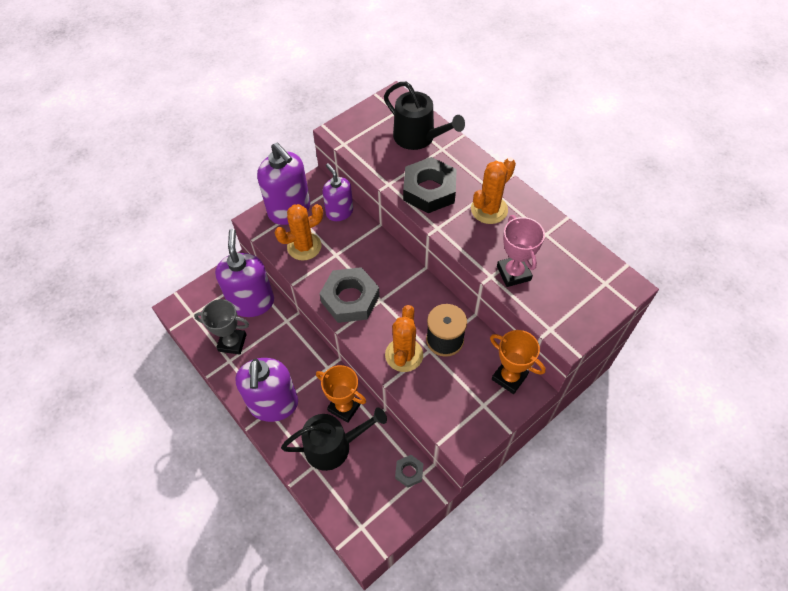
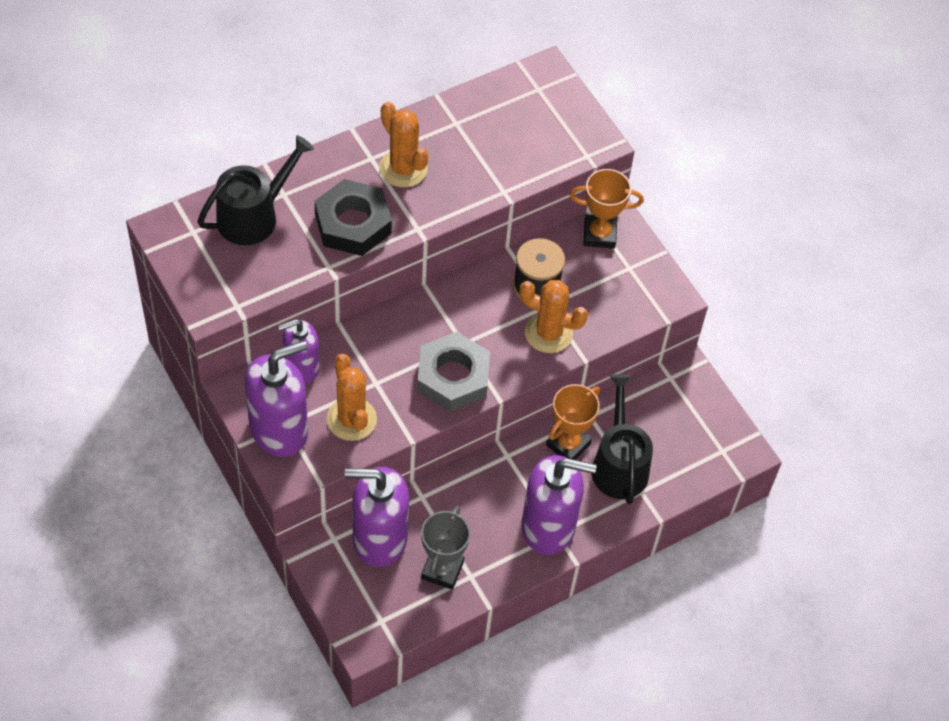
camera: 85 degrees left, 0 degrees up
(409, 472) = (665, 390): grey nut -> none
(509, 377) = (599, 234): orange trophy -> orange trophy turned 45 degrees clockwise
(513, 273) = (505, 169): pink trophy -> none

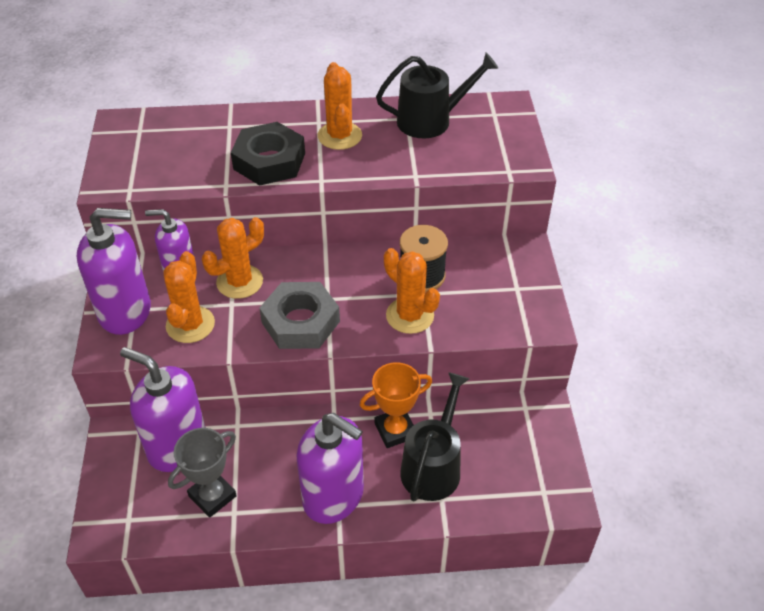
camera: 30 degrees right, 10 degrees down
(253, 216) = (194, 133): black watering can -> black watering can (430, 120)
(368, 357) = (239, 282): none -> orange cactus
(599, 234) = (504, 254): orange trophy -> none

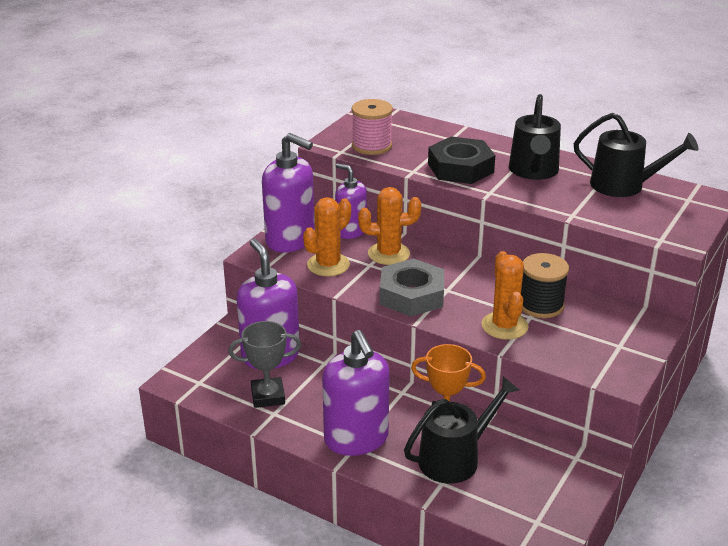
camera: 35 degrees right, 15 degrees down
(156, 169) = (371, 146): none -> pink spool
(339, 136) = (533, 171): orange cactus -> black watering can

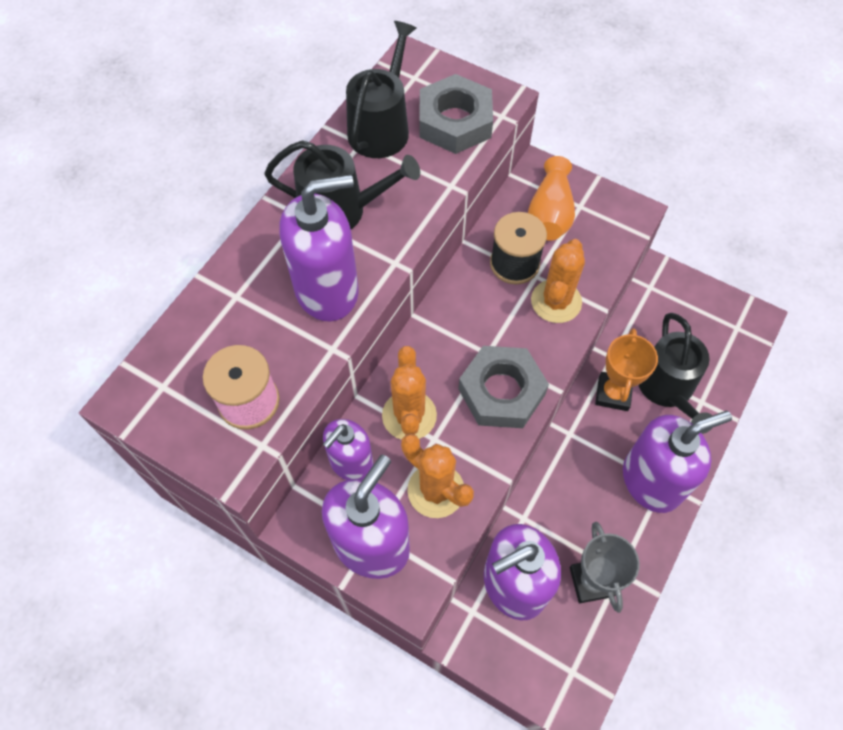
camera: 90 degrees left, 30 degrees up
(455, 458) = (667, 388): black watering can -> black watering can turned 150 degrees counterclockwise
(460, 168) = (327, 290): black nut -> purple soap dispenser
(504, 326) = (556, 301): orange cactus -> orange cactus turned 60 degrees counterclockwise
(604, 327) = (550, 213): none -> orange vase
(643, 217) = (455, 122): none -> grey nut

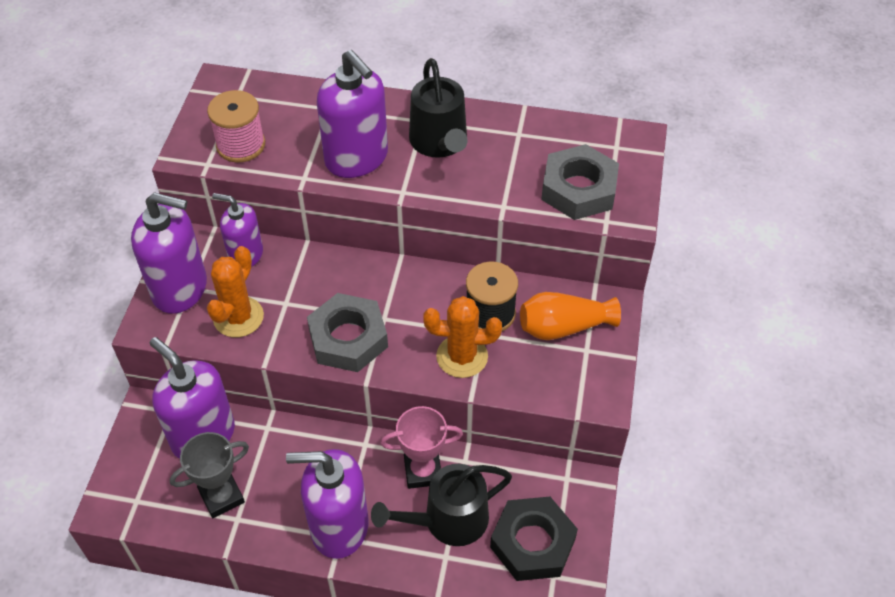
camera: 70 degrees right, 10 degrees down
(381, 127) = (543, 142): black watering can -> none
(409, 415) = (301, 280): orange cactus -> none
(613, 393) = (423, 471): orange trophy -> pink trophy
(651, 481) = (339, 526): purple soap dispenser -> purple soap dispenser turned 135 degrees clockwise
(704, 332) = (532, 543): none -> black nut

